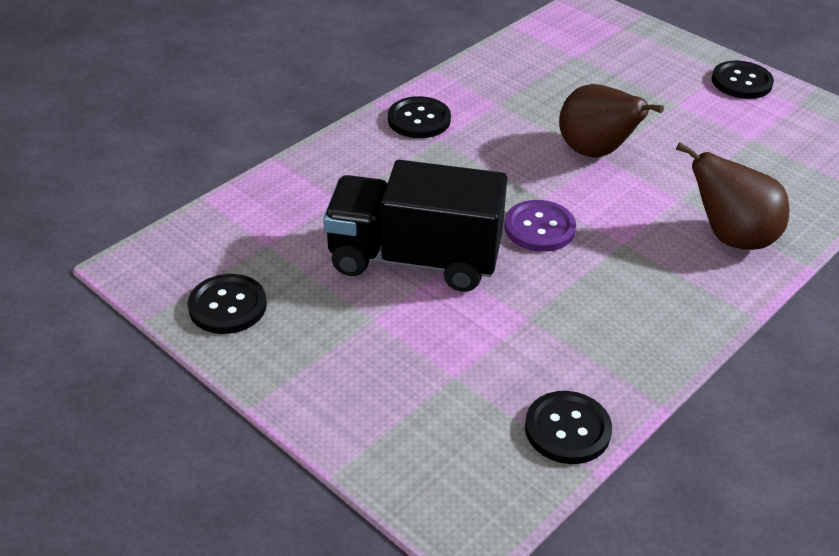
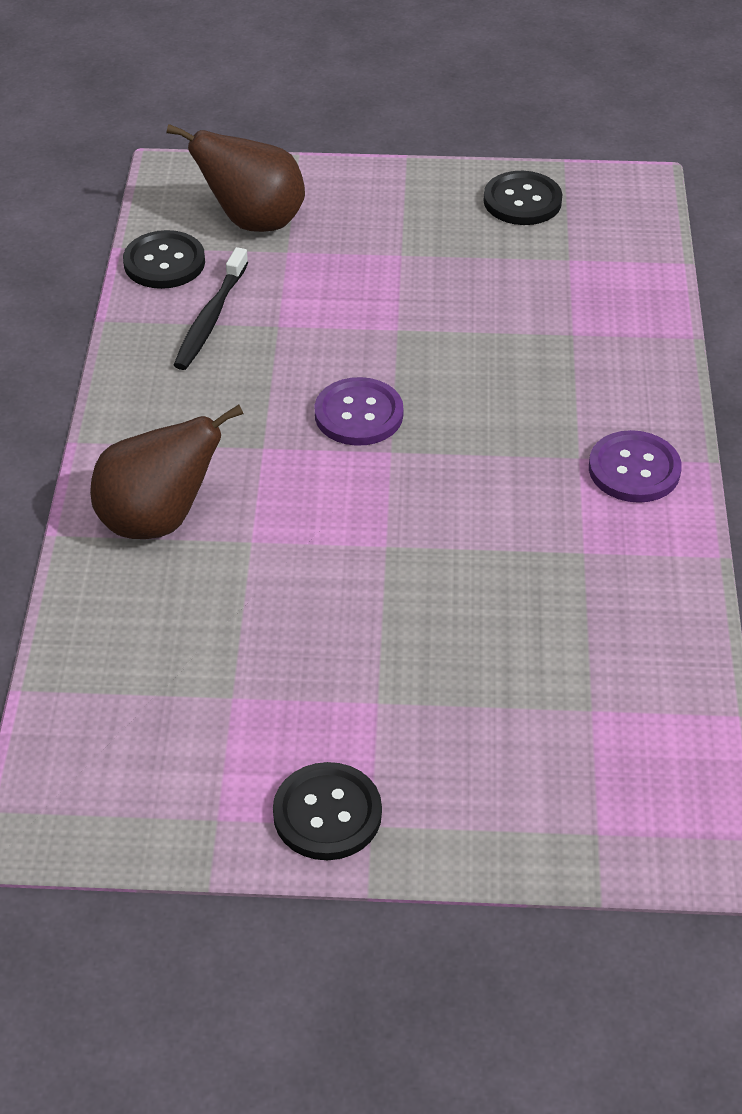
camera: 140 degrees right, 5 degrees up
(414, 259) = (433, 318): black truck -> none
(419, 120) = (634, 469): black button -> purple button
(575, 353) = (210, 318): none -> black toothbrush
(596, 152) = (398, 548): brown pear -> brown pear (253, 222)

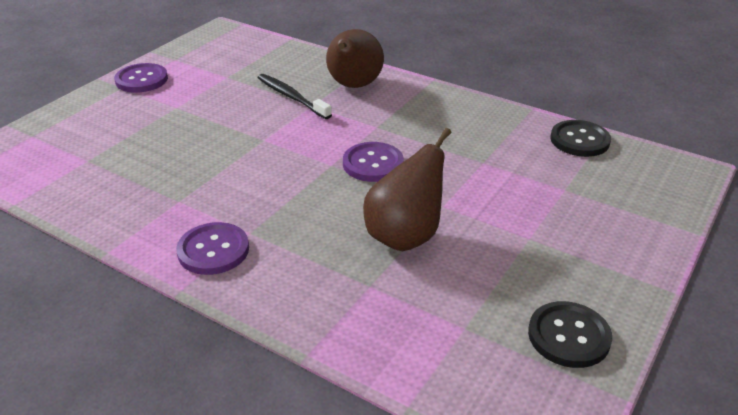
camera: 120 degrees right, 10 degrees down
(210, 318) = (508, 141): black toothbrush -> black toothbrush (291, 97)
(253, 222) = (610, 185): brown pear -> brown pear (405, 236)
(327, 813) = (141, 80): black button -> purple button

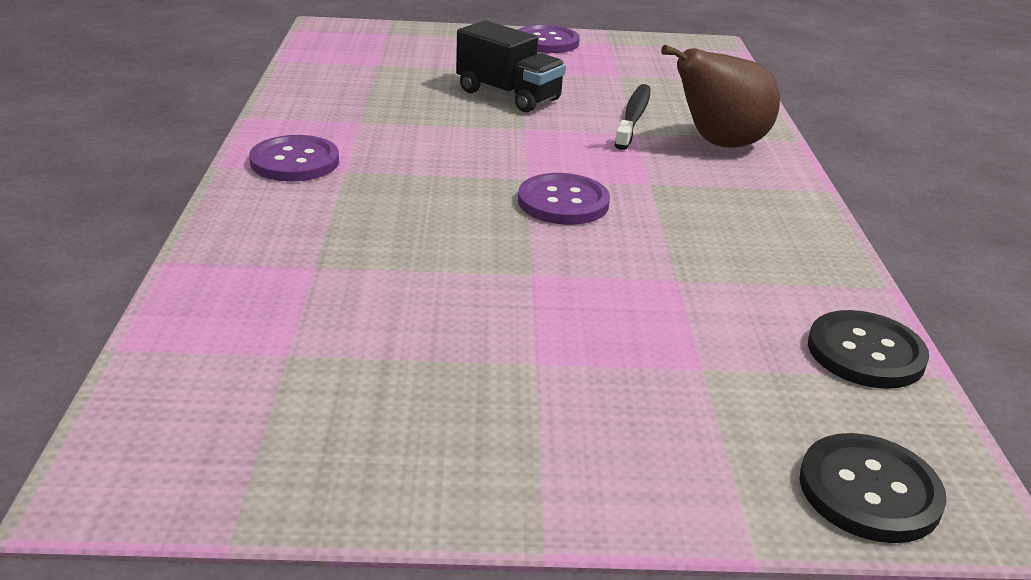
camera: 55 degrees right, 5 degrees down
(209, 127) = (508, 95): none -> black truck
(405, 236) = (435, 263): brown pear -> none
(569, 336) = (335, 450): black button -> black button (869, 491)

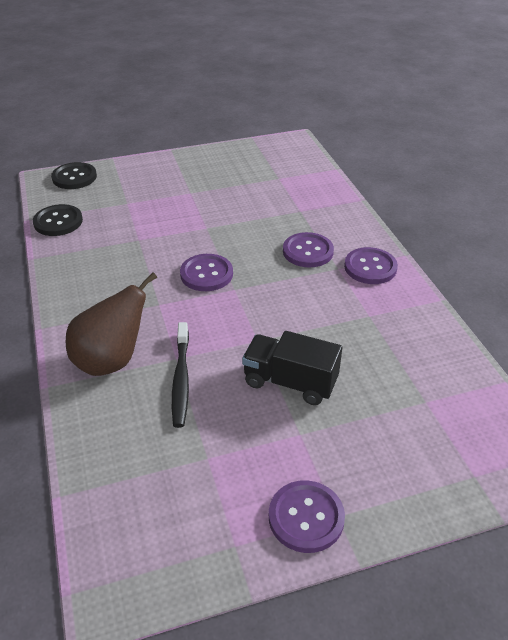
camera: 165 degrees right, 10 degrees up
(371, 198) = (308, 251): none -> purple button

